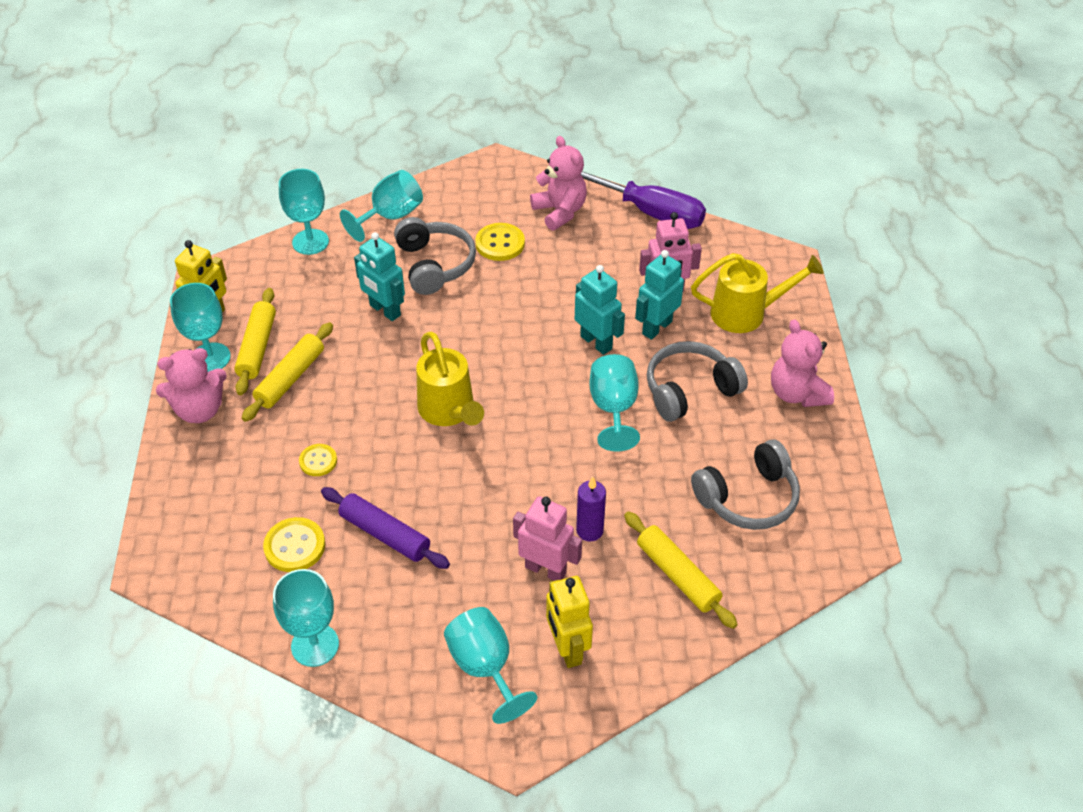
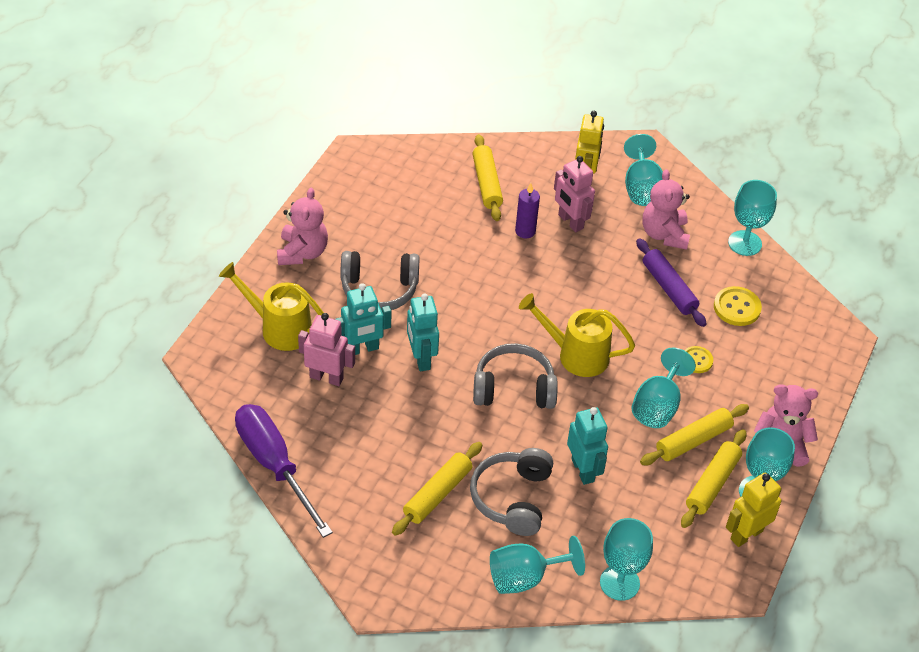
camera: 155 degrees left, 0 degrees up
(449, 411) = (575, 355): yellow watering can -> yellow watering can turned 75 degrees counterclockwise
(500, 243) = (437, 494): yellow button -> yellow rolling pin
(560, 211) = (356, 504): pink teddy bear -> pink teddy bear (664, 234)
(613, 409) = (448, 301): turquoise goblet -> turquoise goblet (657, 406)
(748, 498) = (402, 204): grey headphones -> grey headphones (514, 388)

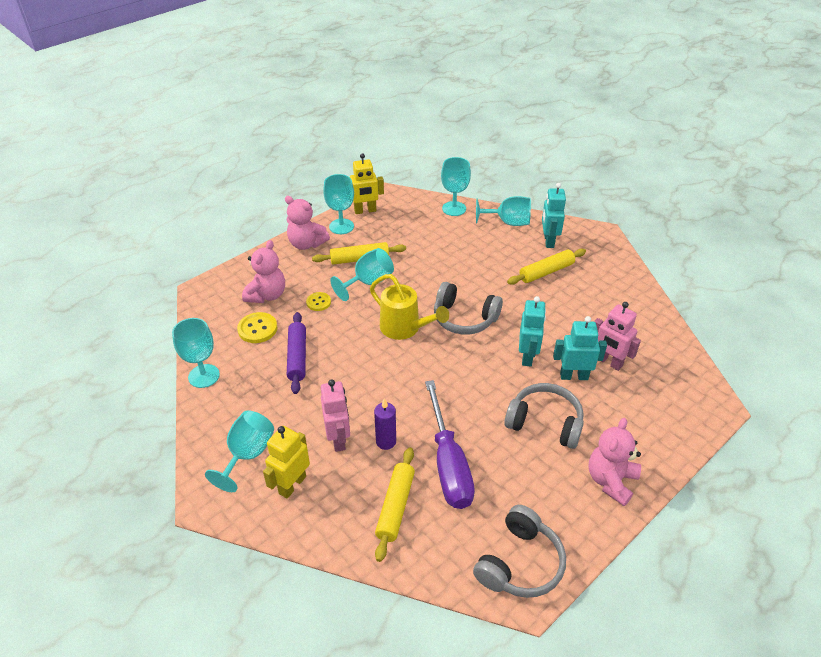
camera: 155 degrees left, 5 degrees down
(274, 465) = (658, 314): purple screwdriver -> purple screwdriver (448, 463)
(279, 328) = (643, 412): yellow watering can -> none
(512, 498) = (497, 258): grey headphones -> grey headphones (520, 563)
(583, 470) = (443, 261): turquoise robot -> turquoise robot (548, 241)
(664, 234) = (264, 403): pink teddy bear -> pink teddy bear (267, 295)
(712, 484) = (365, 236): yellow rolling pin -> none

